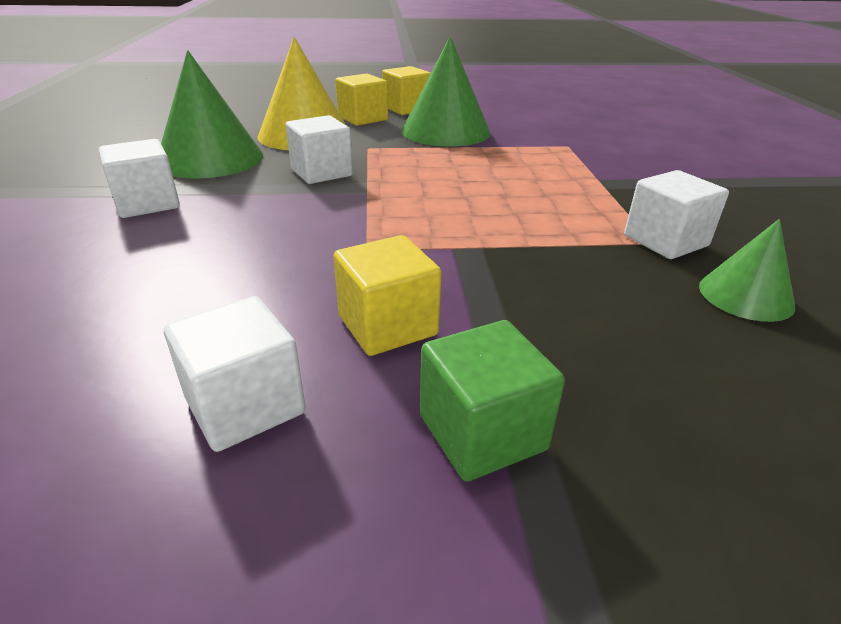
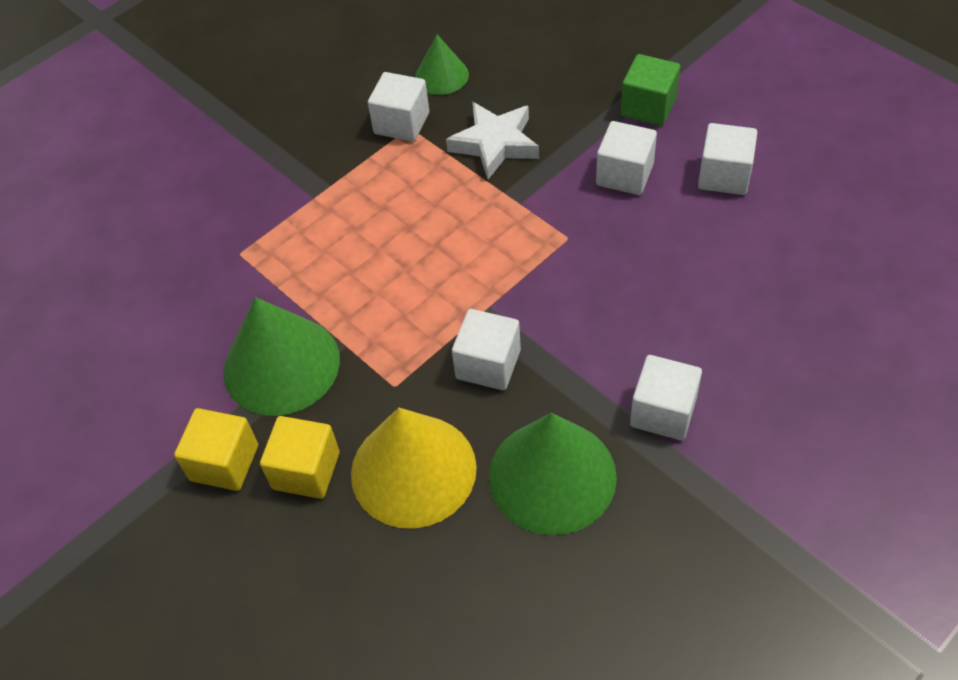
camera: 125 degrees left, 20 degrees up
(387, 325) = (624, 174): yellow cube -> white cube
(563, 273) = (495, 144): none -> white star

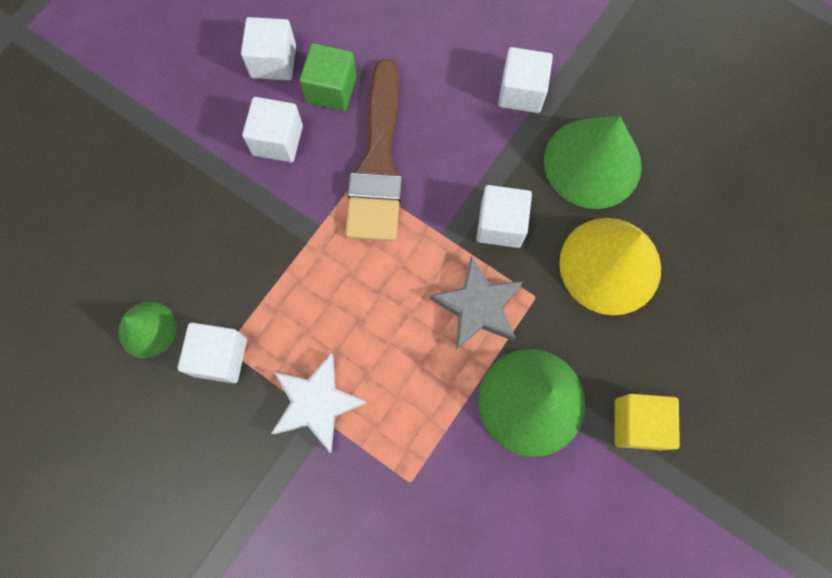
camera: 105 degrees left, 20 degrees up
(306, 470) = (629, 351): yellow cube -> none
(397, 329) = (477, 307): none -> grey star
(495, 144) = (245, 259): white star -> white star (316, 403)
(585, 258) = (378, 163): none -> brown brush
(648, 107) = (189, 127): green cube -> green cube (331, 89)

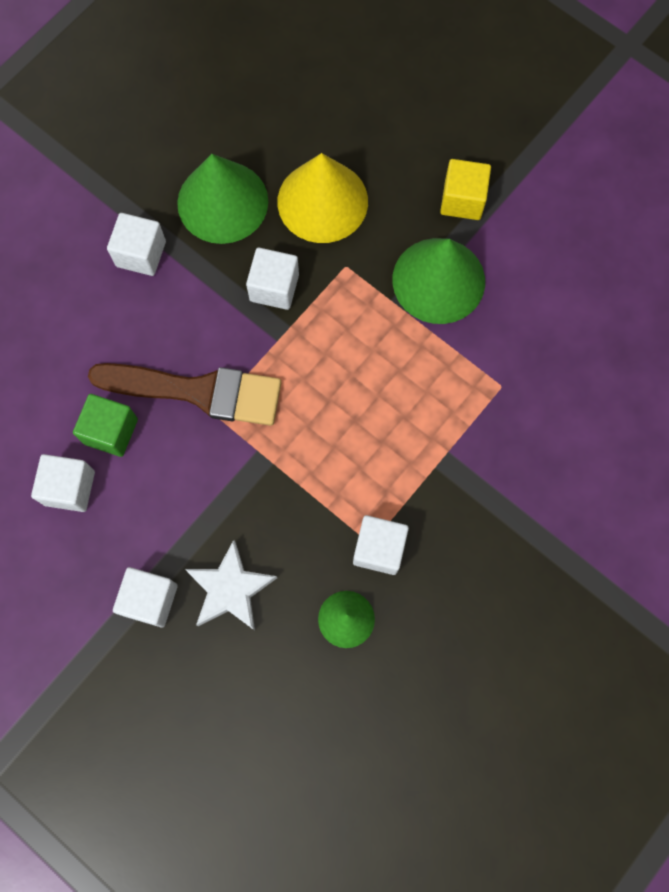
camera: 85 degrees left, 0 degrees up
(277, 140) = (160, 487): white cube -> white cube (150, 599)
(316, 403) = (428, 461): white star -> white star (230, 589)
(477, 307) = (350, 315): grey star -> none

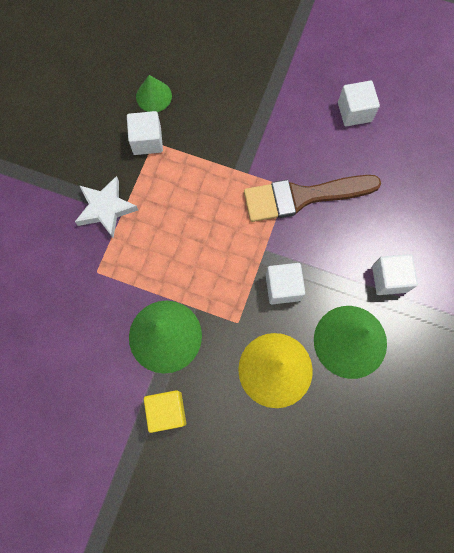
camera: 160 degrees right, 0 degrees up
(111, 431) = (347, 153): green cube -> none
(150, 599) = (275, 69): white cube -> none
(230, 589) = (230, 89): white star -> white star (106, 209)

